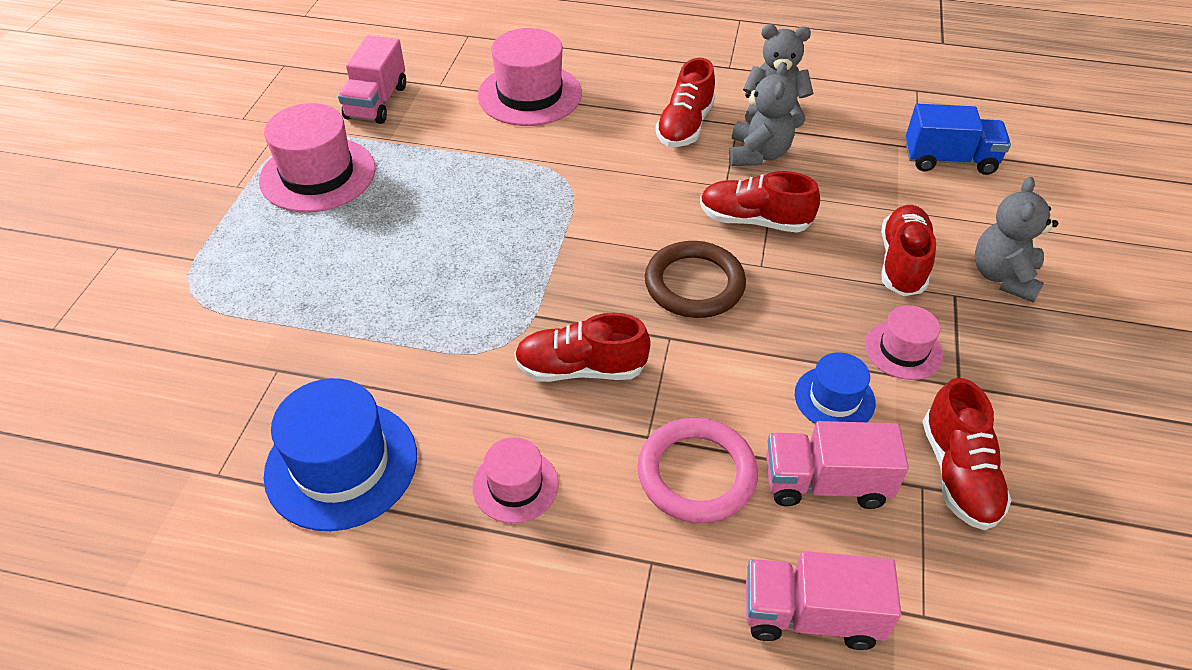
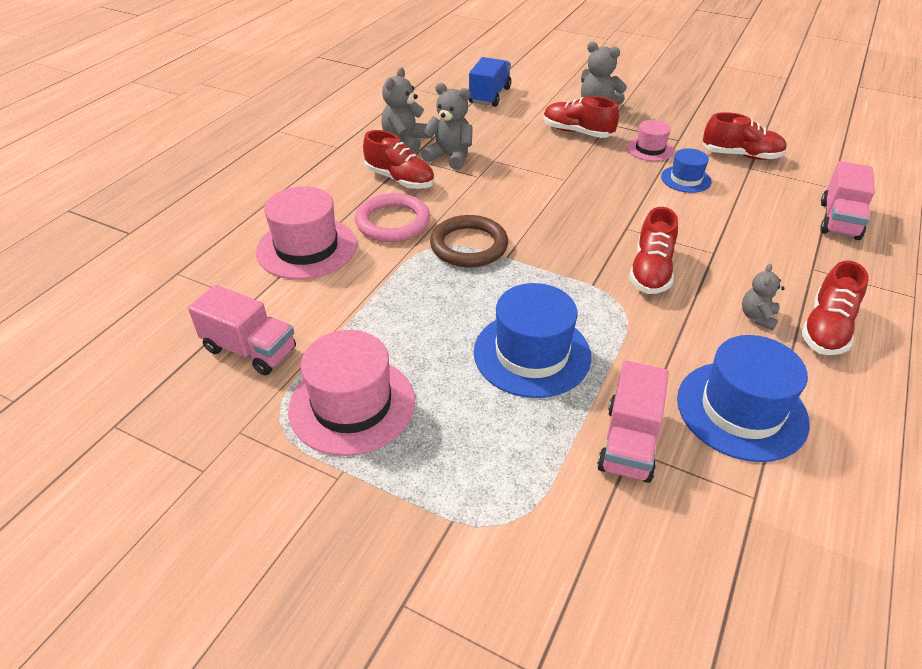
camera: 75 degrees left, 5 degrees down
(404, 279) = (532, 354): none -> blue hat
(515, 485) = (757, 317): pink hat -> grey teddy bear
(694, 284) = (577, 208): brown ring -> brown ring (469, 245)
(696, 474) = (744, 239): pink ring -> pink ring (393, 222)
(754, 220) = (520, 173): red shoe -> red shoe (826, 329)
(825, 483) = (749, 196): pink truck -> pink truck (629, 442)

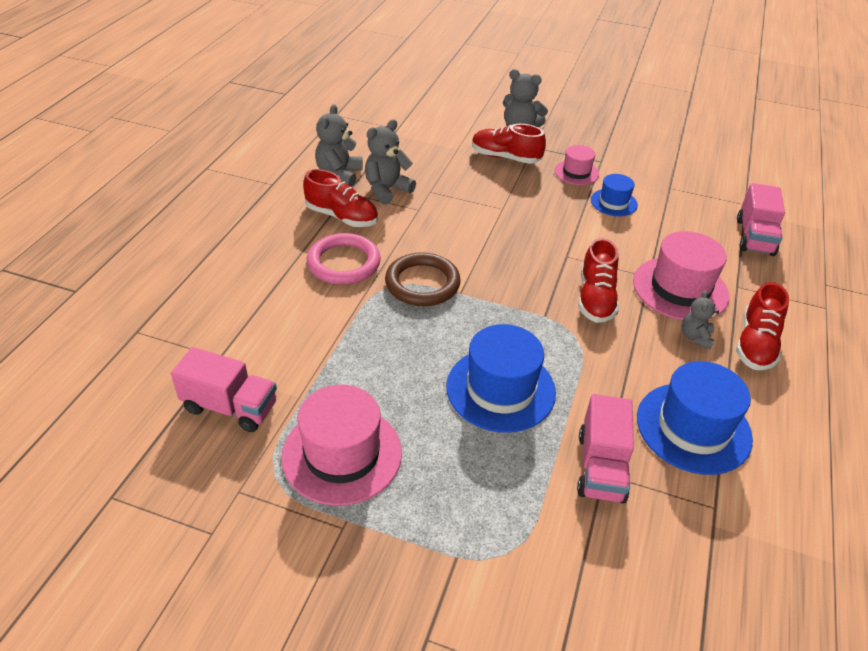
camera: 10 degrees left, 0 degrees up
(307, 248) = (264, 296): pink hat -> pink hat (680, 289)
(450, 157) = (387, 190): grey teddy bear -> grey teddy bear turned 60 degrees counterclockwise
(489, 96) = (413, 120): blue truck -> none
(741, 155) = (660, 175): red shoe -> none

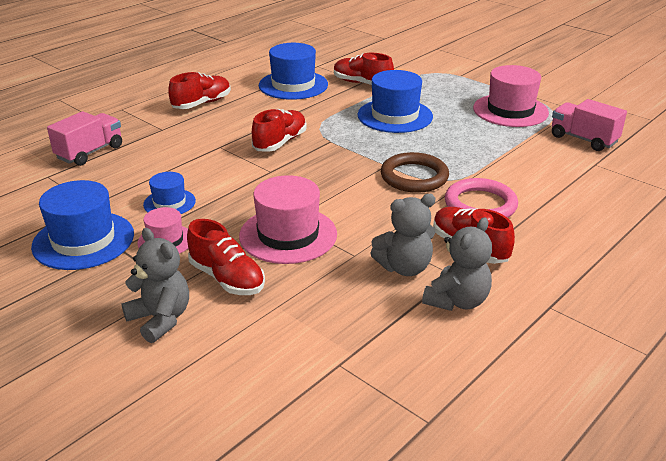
camera: 155 degrees left, 10 degrees down
(601, 467) = (362, 83): pink truck -> red shoe
(632, 161) = (83, 240): none -> blue hat
(680, 289) = (207, 136): pink hat -> pink hat (288, 235)
(695, 337) = (236, 113): grey teddy bear -> none

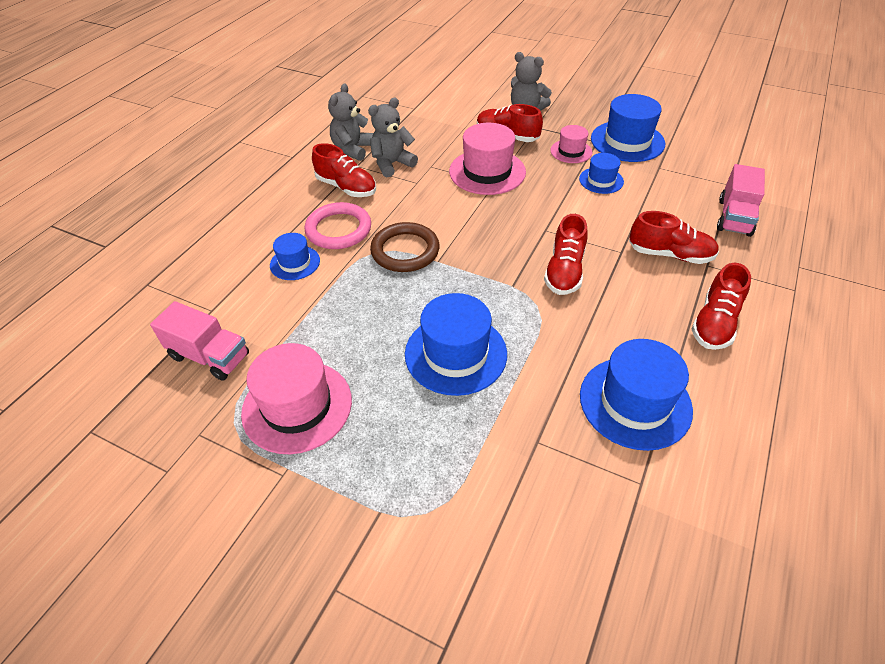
camera: 165 degrees right, 15 degrees up
(362, 83) = (535, 435): red shoe -> red shoe (670, 254)
(524, 184) = (295, 263): none -> blue hat

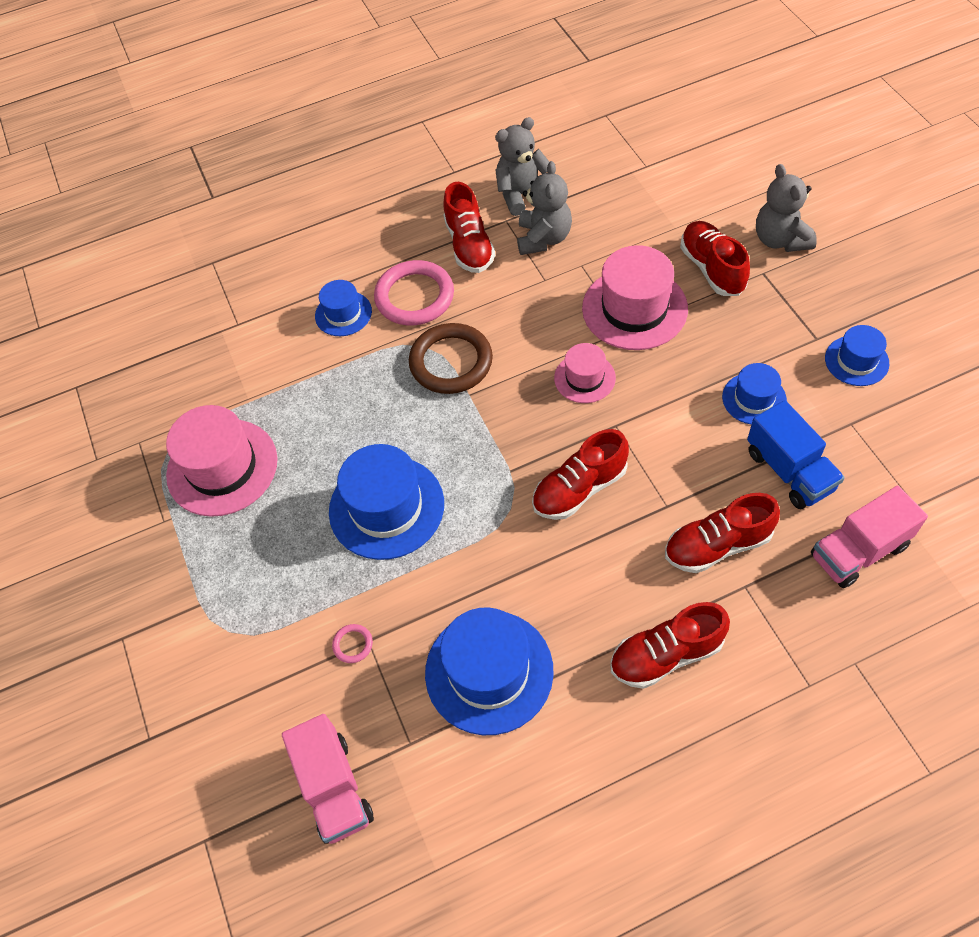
camera: 45 degrees right, 10 degrees up
(210, 356) = (200, 372): pink truck -> pink truck (334, 788)
(392, 164) = (543, 238): grey teddy bear -> grey teddy bear turned 90 degrees clockwise
(530, 451) = (353, 644): none -> pink ring
(571, 151) = (765, 335): pink hat -> pink hat (584, 378)
(627, 141) = (856, 361): blue hat -> blue hat, size x0.56
(659, 202) = (789, 471): none -> blue truck
(670, 254) = (717, 545): red shoe -> red shoe turned 105 degrees clockwise

